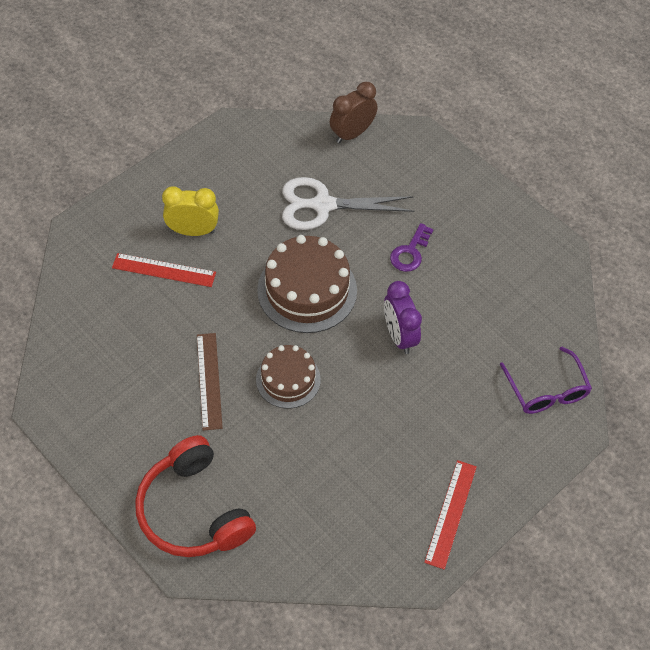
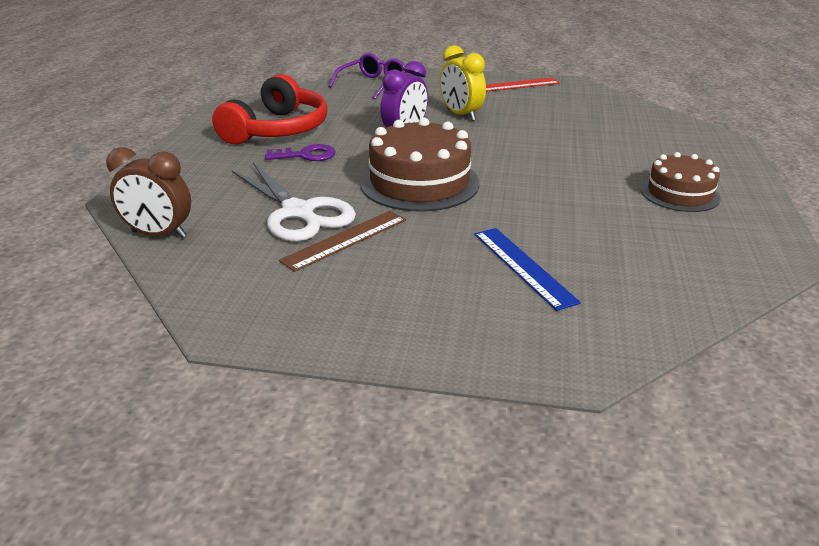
camera: 125 degrees left, 25 degrees down
(164, 270) = (523, 266): red ruler -> blue ruler
(193, 231) = (443, 273): yellow clock -> yellow clock (461, 115)
(194, 510) = (690, 152): red headphones -> red headphones (277, 129)
(209, 380) = (588, 188): brown ruler -> brown ruler (345, 240)
(288, 379) = (521, 159): brown cake -> brown cake (679, 193)

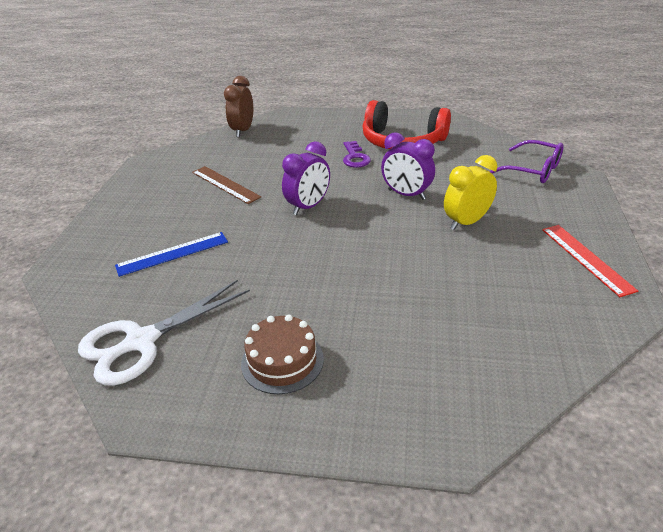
camera: 90 degrees right, 5 degrees up
(298, 212) = (264, 165): white scissors -> white scissors (141, 342)
(419, 182) = (308, 206): brown cake -> purple clock

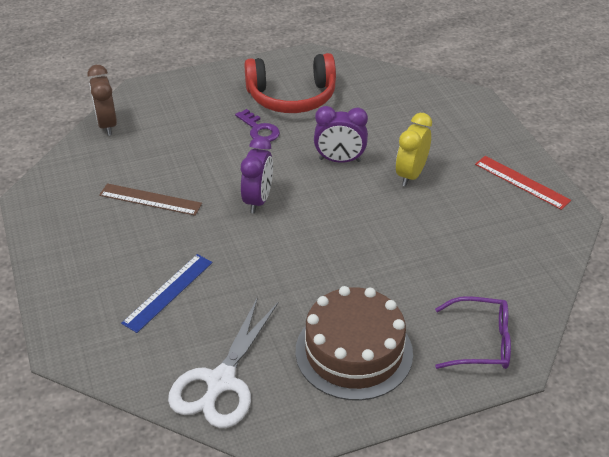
camera: 30 degrees left, 5 degrees up
(282, 361) = (354, 352): brown cake -> brown cake, size x1.62
(533, 170) = (433, 101): purple glasses -> purple glasses (481, 342)

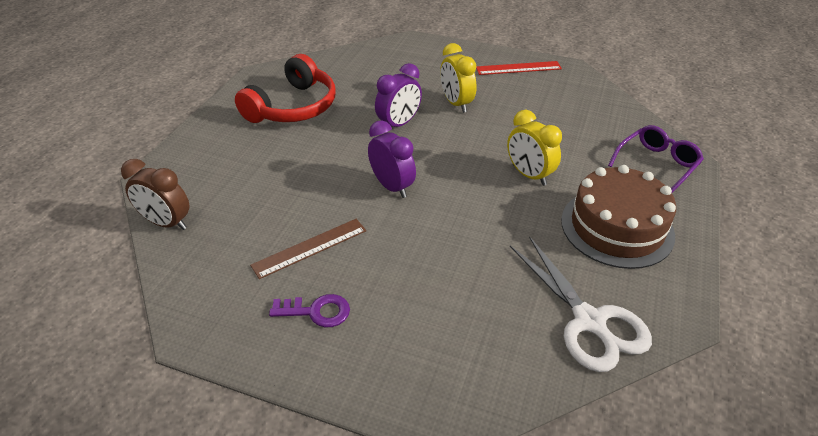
camera: 50 degrees left, 0 degrees up
(168, 292) = (445, 298): blue ruler -> none
(259, 129) = (308, 142): purple key -> purple key (316, 311)
(363, 267) = (529, 175): none -> yellow clock

